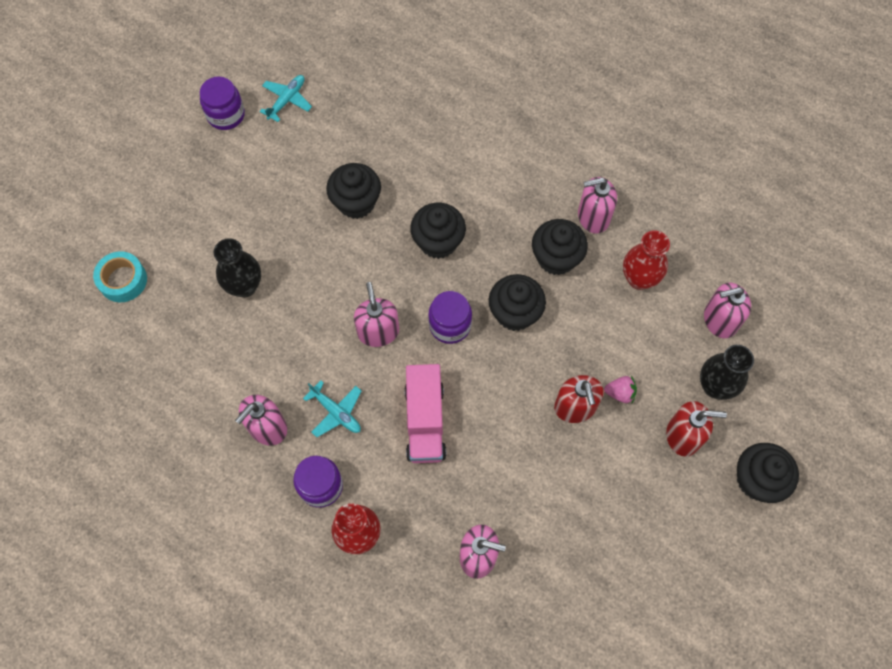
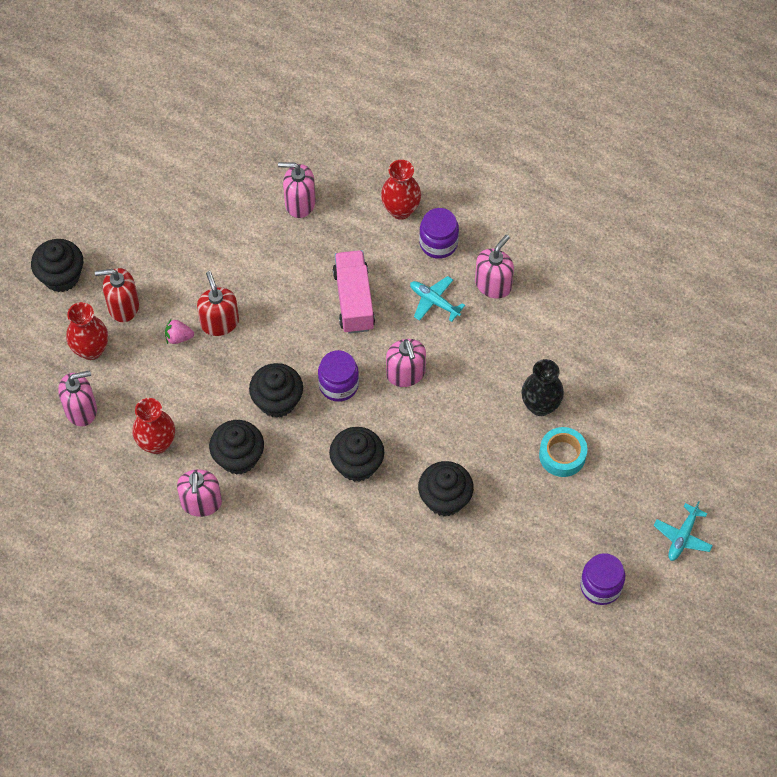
camera: 175 degrees right, 5 degrees down
(123, 280) = (659, 402): turquoise tape -> turquoise tape (562, 455)
(287, 100) = (538, 610): turquoise plane -> turquoise plane (682, 537)
(593, 217) = (201, 503): pink soap dispenser -> pink soap dispenser turned 105 degrees clockwise
(715, 386) = (91, 350): black vase -> red vase

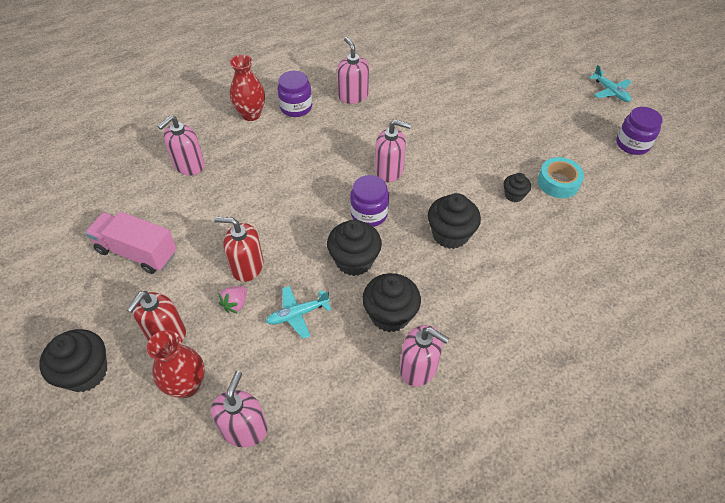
camera: 60 degrees left, 10 degrees down
(157, 443) = (331, 376): red vase -> none
(354, 300) = (302, 172): pink truck -> pink truck (137, 252)
(434, 301) = (341, 129): turquoise plane -> turquoise plane (297, 314)
(445, 499) = (514, 195): black cupcake -> black cupcake, size x0.56
(540, 405) = (467, 113): black vase -> none
(562, 455) = (514, 119): turquoise tape -> turquoise tape (558, 182)

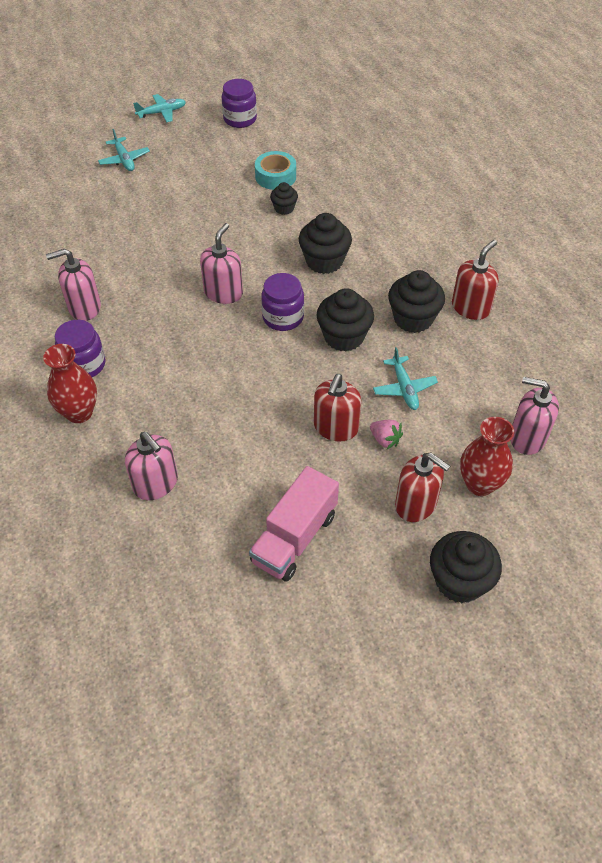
camera: 80 degrees left, 0 degrees up
(418, 368) = (470, 307): pink soap dispenser -> red soap dispenser
(532, 82) = (124, 160): none -> turquoise plane

